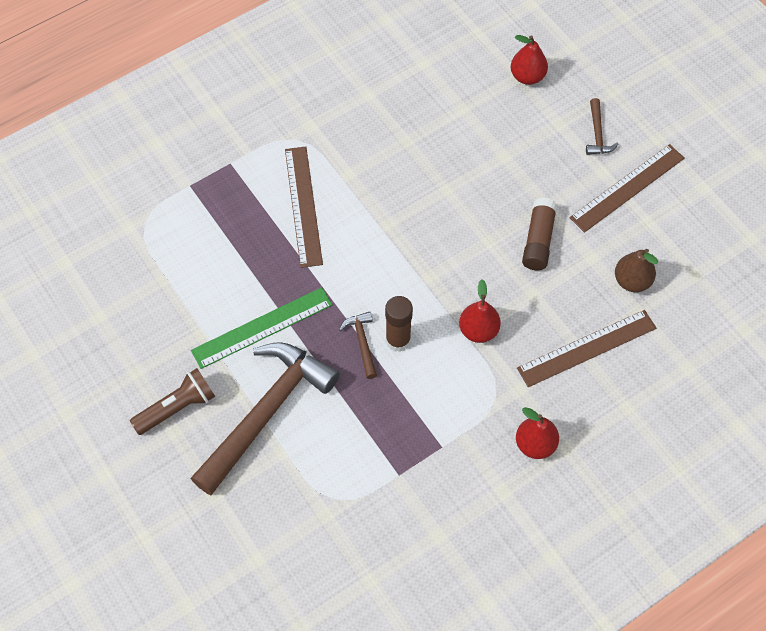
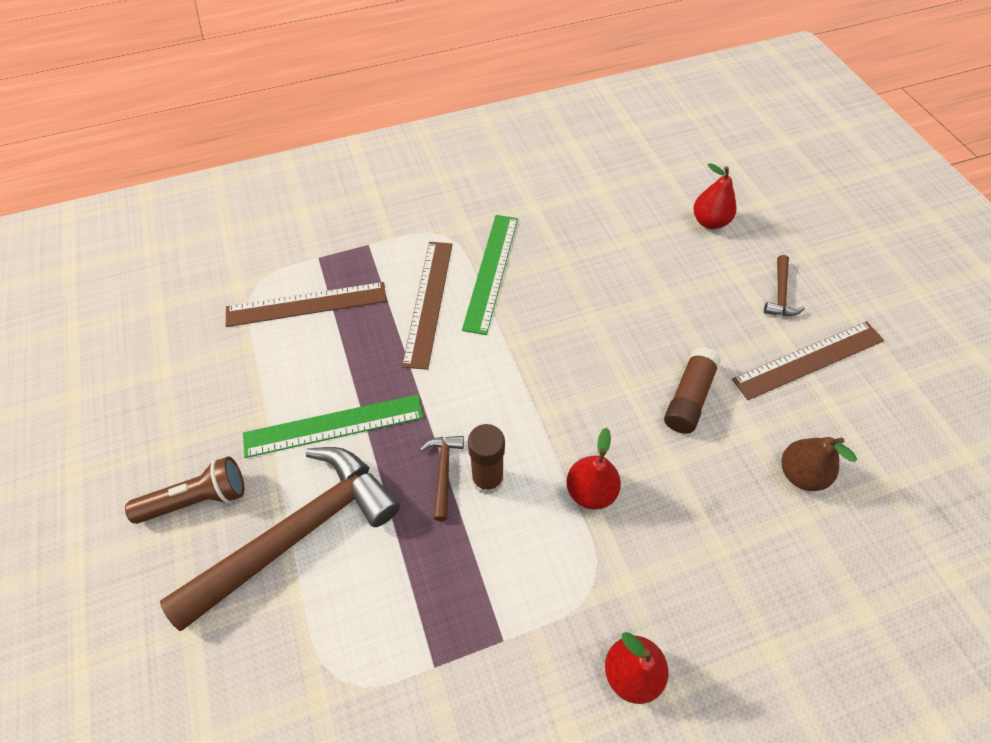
camera: 15 degrees right, 5 degrees down
(348, 166) = (491, 271): none -> green ruler
(587, 348) = (727, 549): brown ruler -> brown ruler (306, 304)

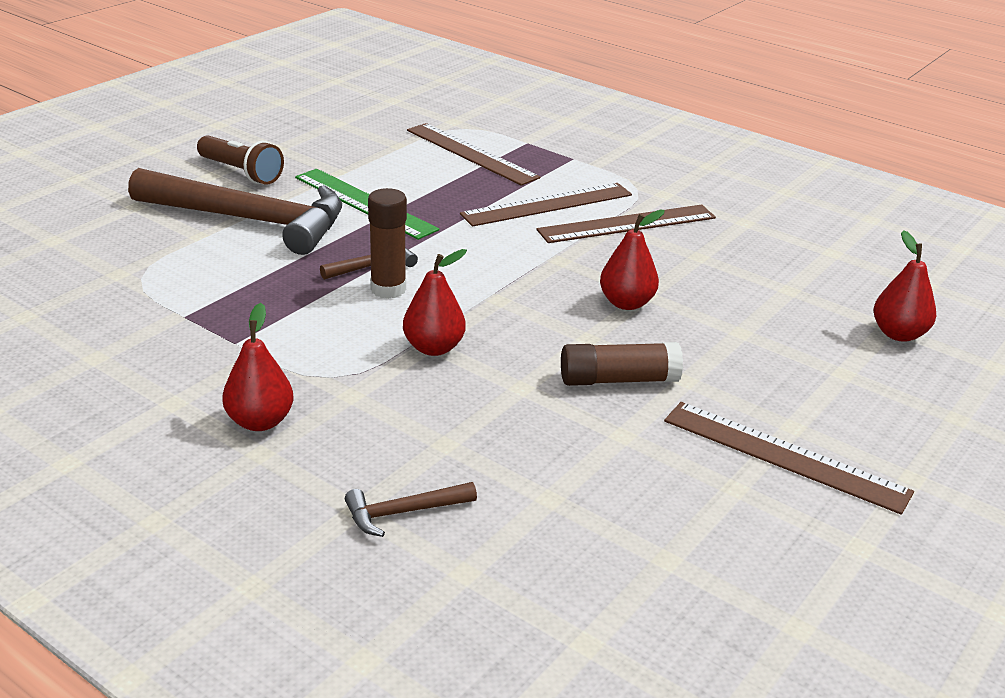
camera: 55 degrees right, 25 degrees down
(491, 271) = (627, 224): green ruler -> brown ruler
(597, 336) = (626, 303): none -> red pear
(780, 294) = (860, 412): brown hammer -> brown hammer (403, 512)
(800, 473) = (605, 483): brown pear -> none

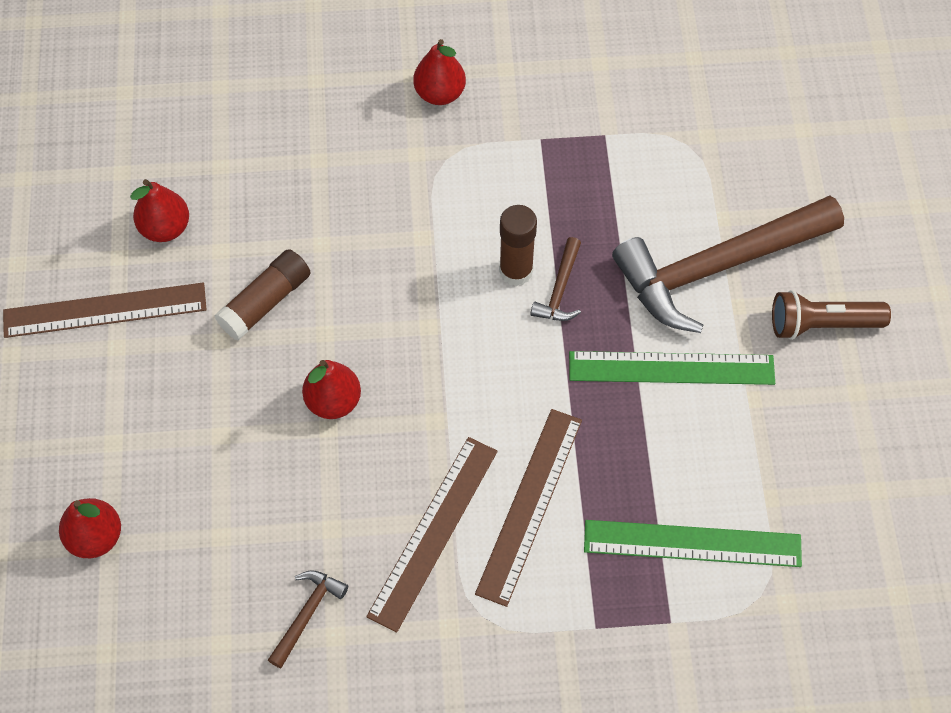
camera: 140 degrees right, 30 degrees up
(403, 512) = (289, 96): brown hammer -> brown hammer (307, 614)
(433, 348) = (415, 235): red pear -> red pear (165, 228)
(471, 153) = (692, 543): brown ruler -> green ruler

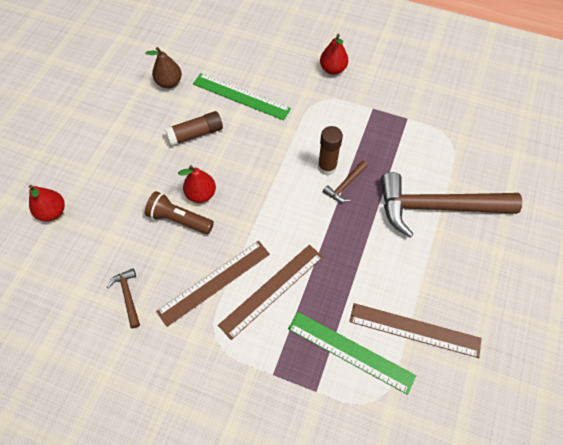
camera: 25 degrees right, 0 degrees up
(105, 310) = (120, 108): brown ruler -> brown ruler (414, 330)
(165, 228) = (169, 82): red pear -> brown pear
(307, 614) = (128, 296): brown hammer -> brown hammer turned 75 degrees counterclockwise
(671, 368) = (385, 250): green ruler -> green ruler (241, 96)
(821, 324) = (482, 261): brown flashlight -> brown flashlight (179, 219)

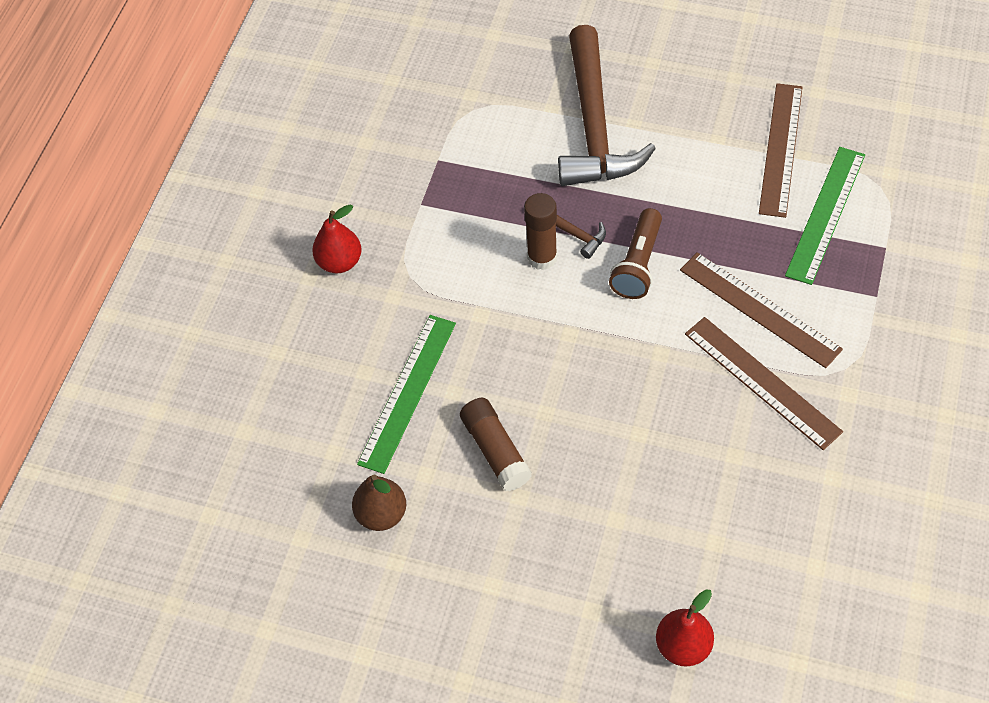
camera: 90 degrees left, 5 degrees down
(128, 296) = (808, 493): brown hammer -> none
(179, 219) = (666, 447): brown flashlight -> brown flashlight (638, 264)
(201, 194) = (615, 423): red pear -> none

